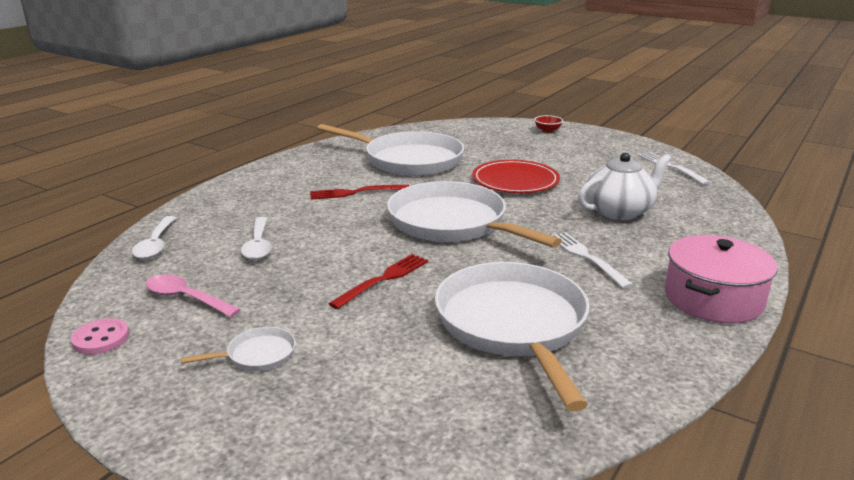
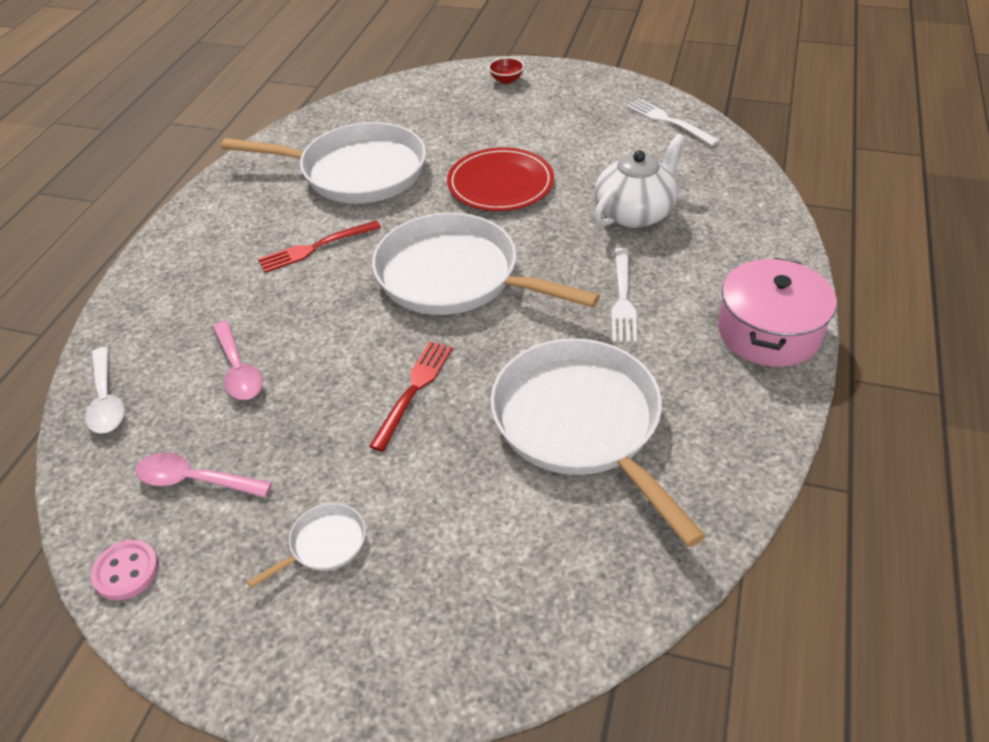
camera: 15 degrees left, 20 degrees up
(258, 245) = (238, 370): white spoon -> pink spoon
(586, 257) = (623, 299): white fork -> white fork turned 135 degrees counterclockwise

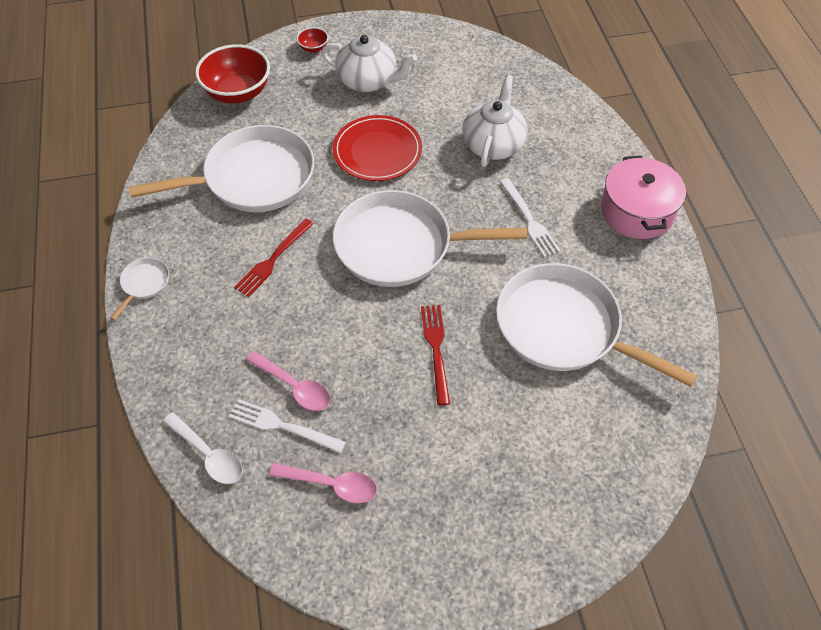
camera: 30 degrees left, 10 degrees up
(126, 571) = (336, 571): pink button -> none
(195, 480) = (331, 485): pink spoon -> pink spoon turned 150 degrees counterclockwise
(324, 544) = (458, 487): white pan -> white pan (144, 284)
(402, 98) = (238, 93): none -> red bowl
(540, 120) = (368, 81): none -> white teapot
(668, 121) = (465, 52): white fork -> white fork (282, 426)

